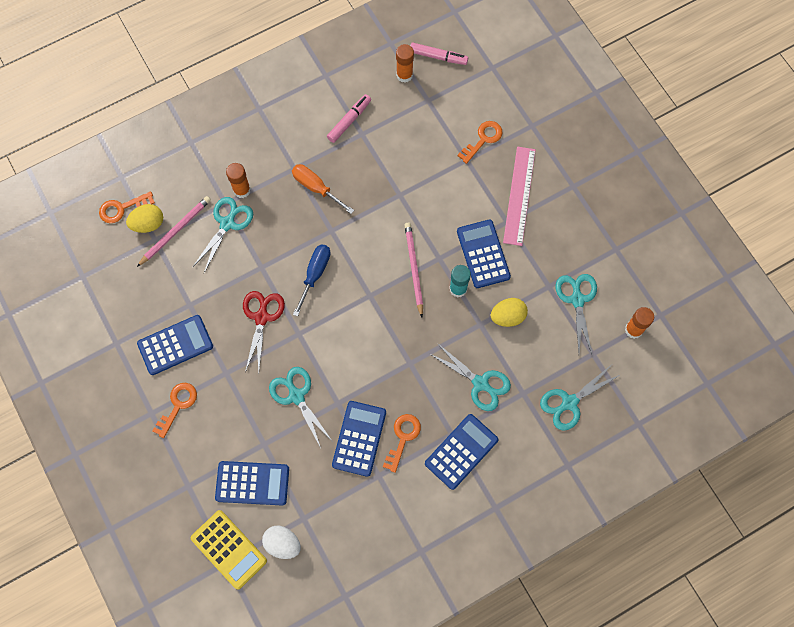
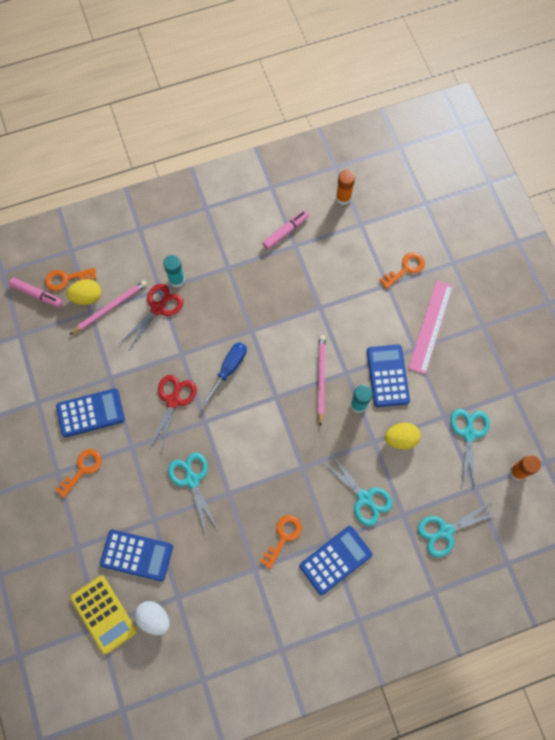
camera: 10 degrees right, 0 degrees up
(227, 223) = (158, 308): turquoise scissors -> red scissors
(242, 190) = (177, 280): orange glue stick -> turquoise glue stick
(316, 188) = (244, 288): orange screwdriver -> none
(359, 438) = (242, 530): blue calculator -> none
(438, 57) = (377, 186): pink marker -> pink marker (37, 294)

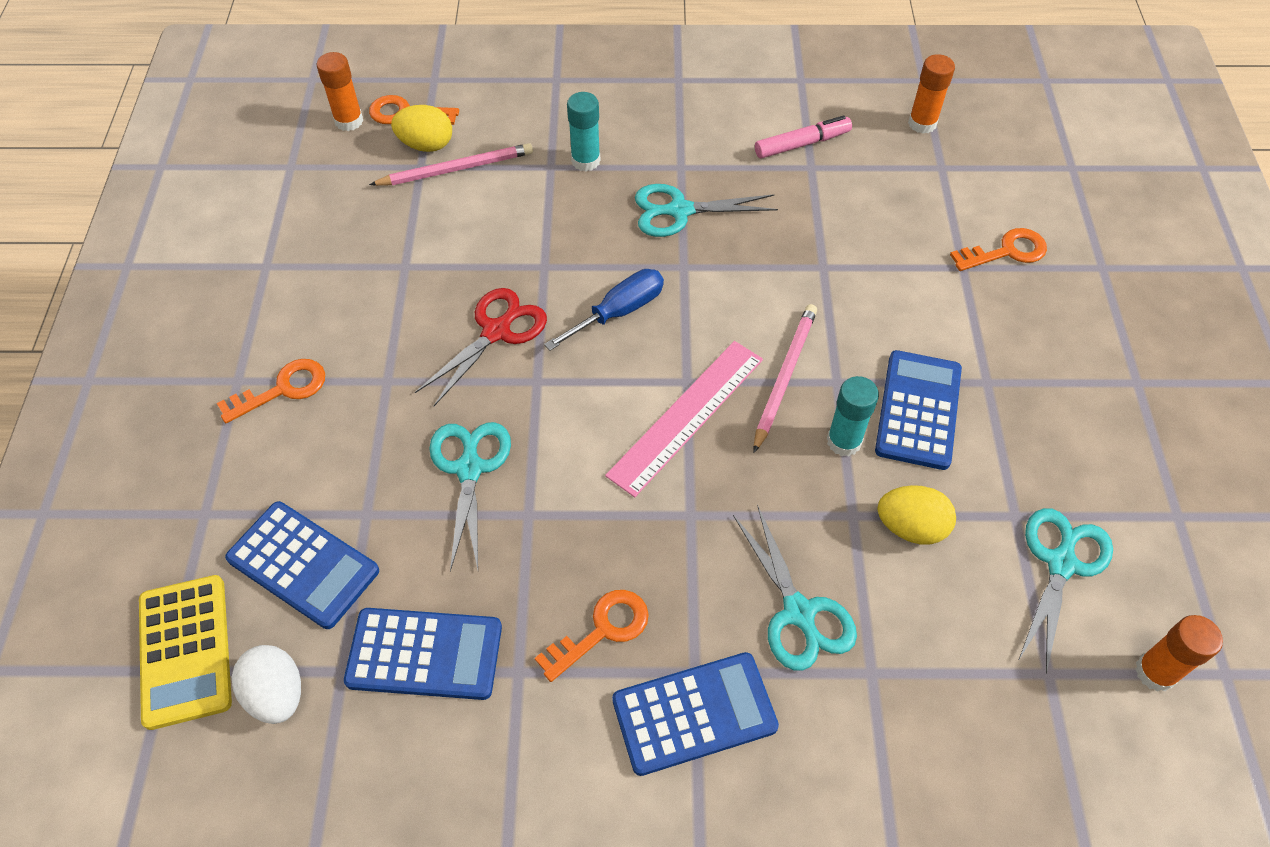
camera: 20 degrees right, 15 degrees down
(37, 294) = (349, 121): pink marker -> orange glue stick
(90, 413) = (344, 307): blue calculator -> blue calculator (424, 654)
(158, 308) = (535, 191): red scissors -> none
(430, 326) = (1029, 354): pink ruler -> pink ruler (686, 416)
(445, 531) = (957, 739): turquoise scissors -> turquoise scissors (680, 211)

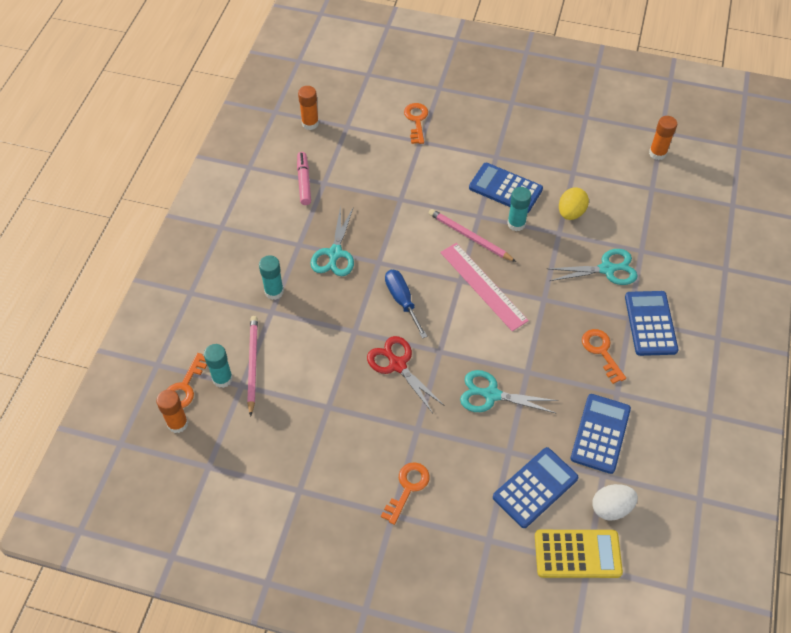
camera: 75 degrees left, 0 degrees up
(282, 389) = (407, 488): orange key -> orange key turned 45 degrees clockwise
(426, 145) = (222, 379): yellow egg -> turquoise glue stick
(1061, 564) = (601, 165): turquoise scissors -> none

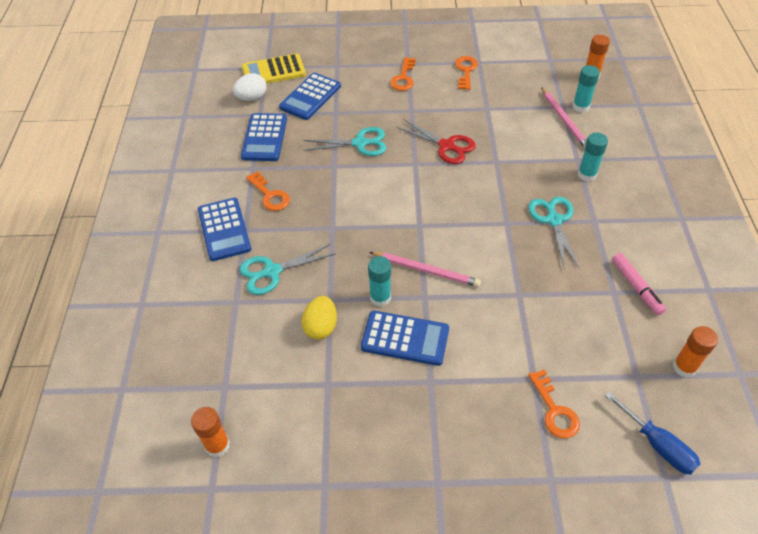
camera: 165 degrees right, 5 degrees down
(185, 386) = (605, 96): orange key -> orange key (466, 71)
(402, 301) = (466, 194): blue screwdriver -> blue screwdriver (657, 445)
(483, 286) = (395, 225): pink ruler -> none

